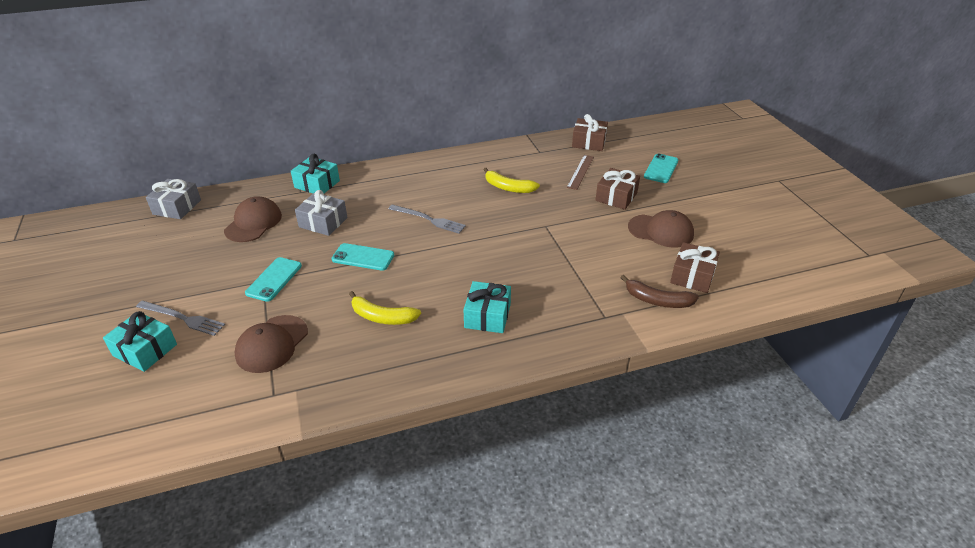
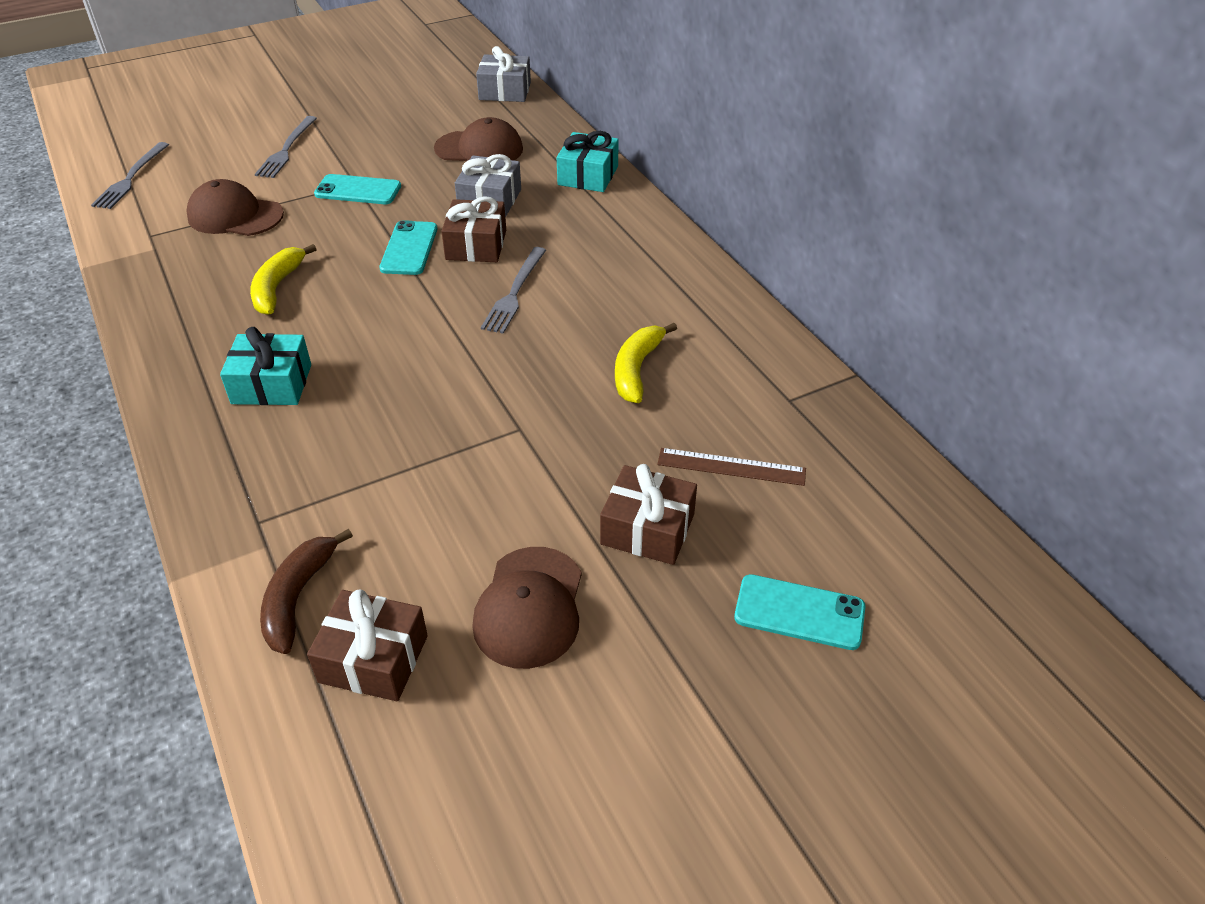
camera: 80 degrees right, 5 degrees up
(145, 350) = (236, 142): turquoise gift -> none
(162, 419) = (131, 178): none -> grey fork
(589, 142) = (868, 474): brown gift -> brown gift (476, 245)

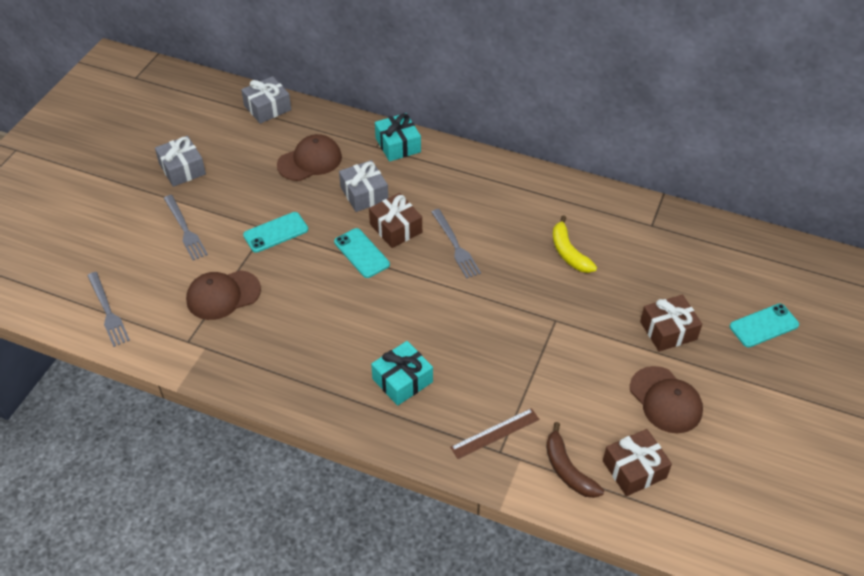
camera: 40 degrees left, 5 degrees up
(277, 287) = (321, 324): yellow banana -> none
(357, 104) = (182, 169): none -> grey gift
(731, 467) = (666, 276): brown ruler -> brown ruler (495, 433)

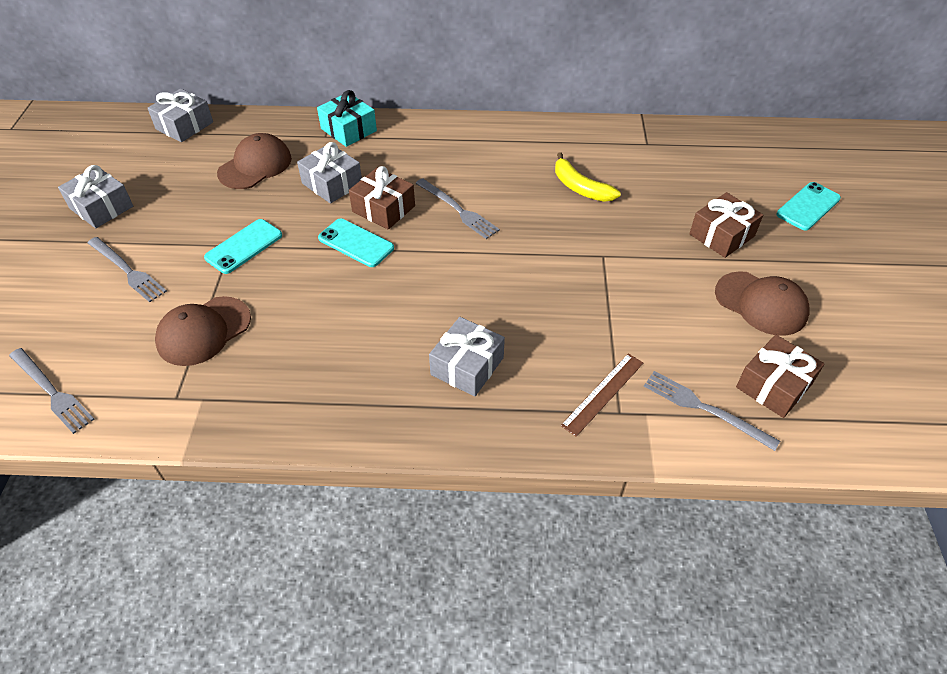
camera: 20 degrees left, 0 degrees up
(402, 380) = (467, 366): turquoise gift -> grey gift
(567, 469) = (704, 409): brown banana -> grey fork

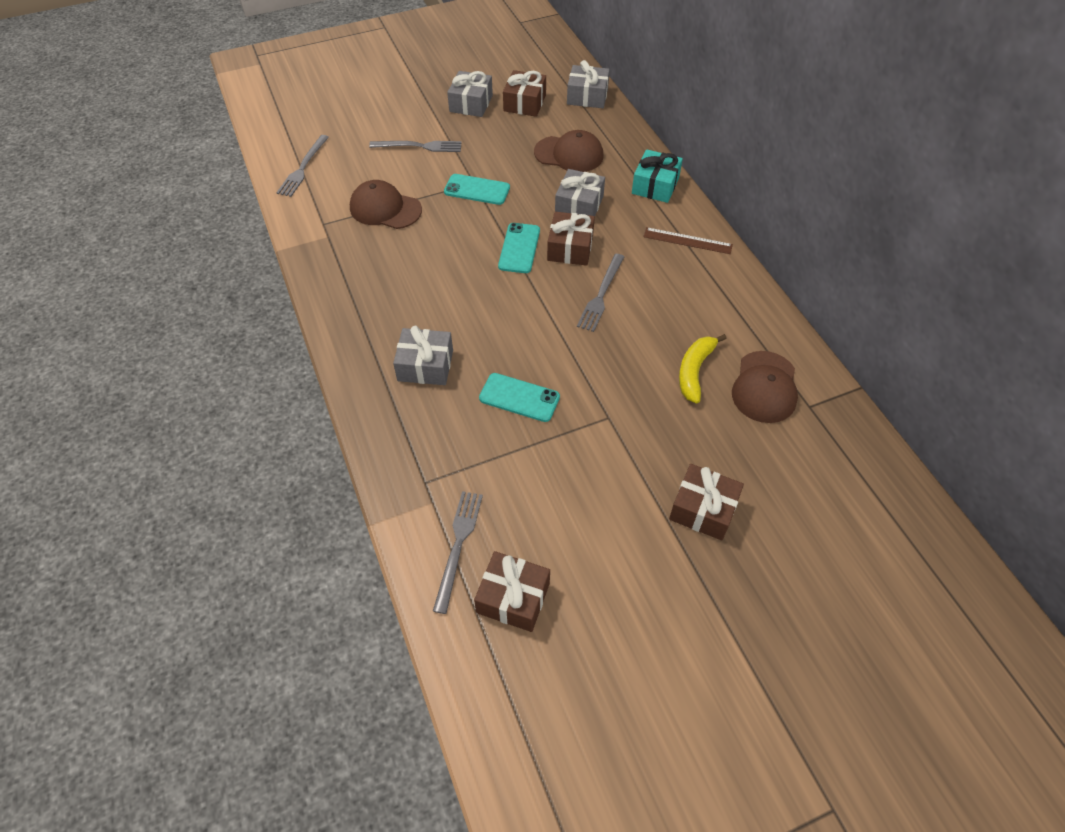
camera: 65 degrees right, 5 degrees up
(127, 270) = (419, 146): grey fork -> grey fork turned 105 degrees counterclockwise
(146, 169) = (524, 103): none -> brown gift
(603, 393) = (440, 465): brown ruler -> brown ruler (687, 241)
(761, 303) = (619, 566): brown cap -> brown cap (764, 387)
(808, 206) = (811, 586): turquoise phone -> turquoise phone (519, 397)

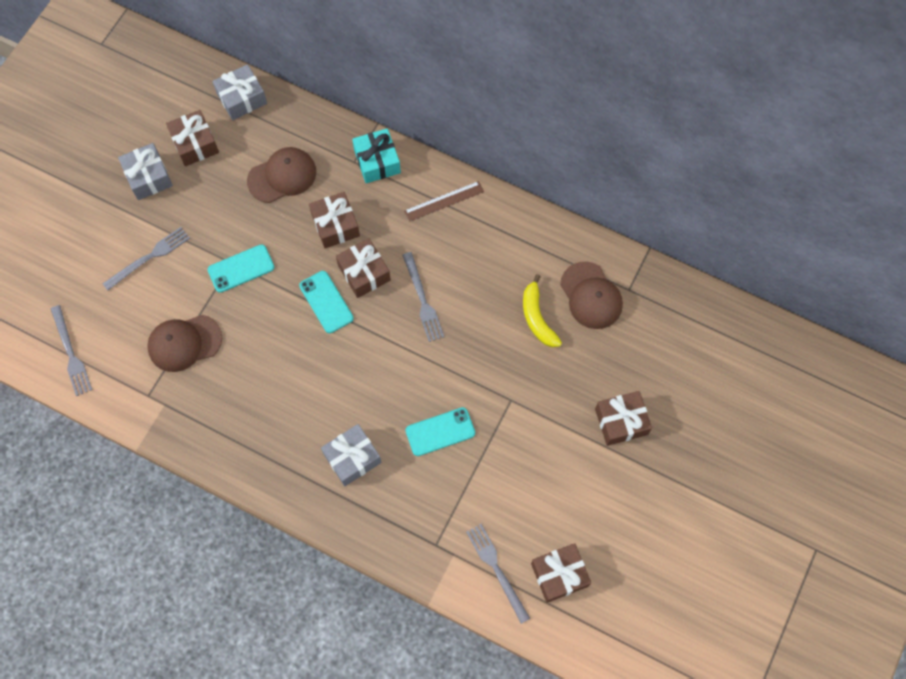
camera: 40 degrees left, 15 degrees up
(579, 205) = (335, 225): grey gift -> brown gift

